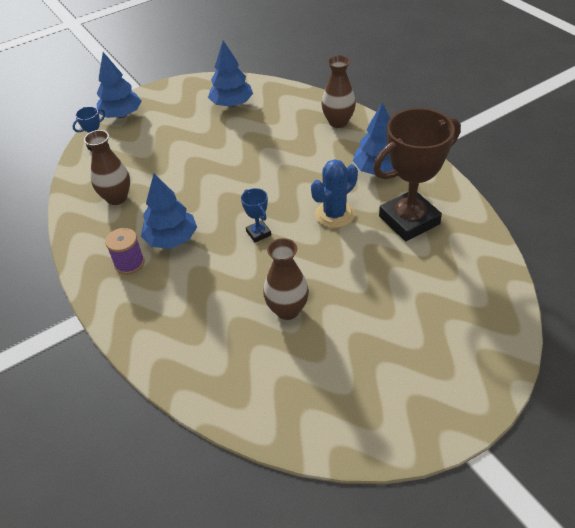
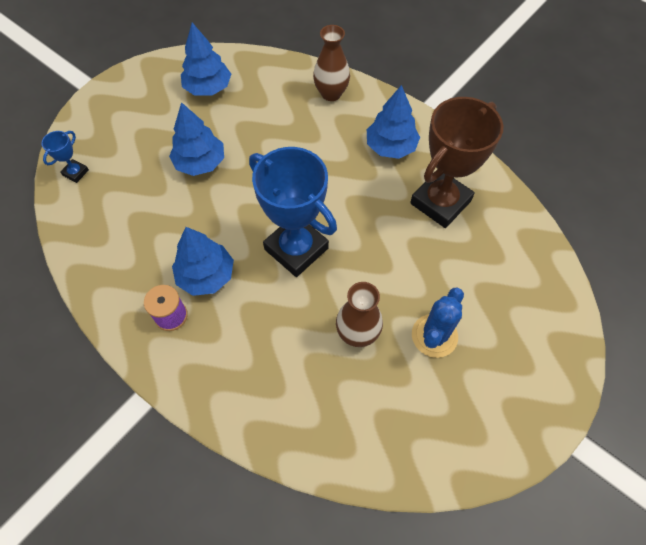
camera: 20 degrees left, 15 degrees up
(117, 198) = (124, 235): brown vase -> none
(121, 115) = (85, 123): blue tree -> blue tree (200, 163)
(258, 233) = (296, 249): blue trophy -> blue trophy, size x2.31
(334, 214) = (365, 210): blue cactus -> blue cactus (434, 336)

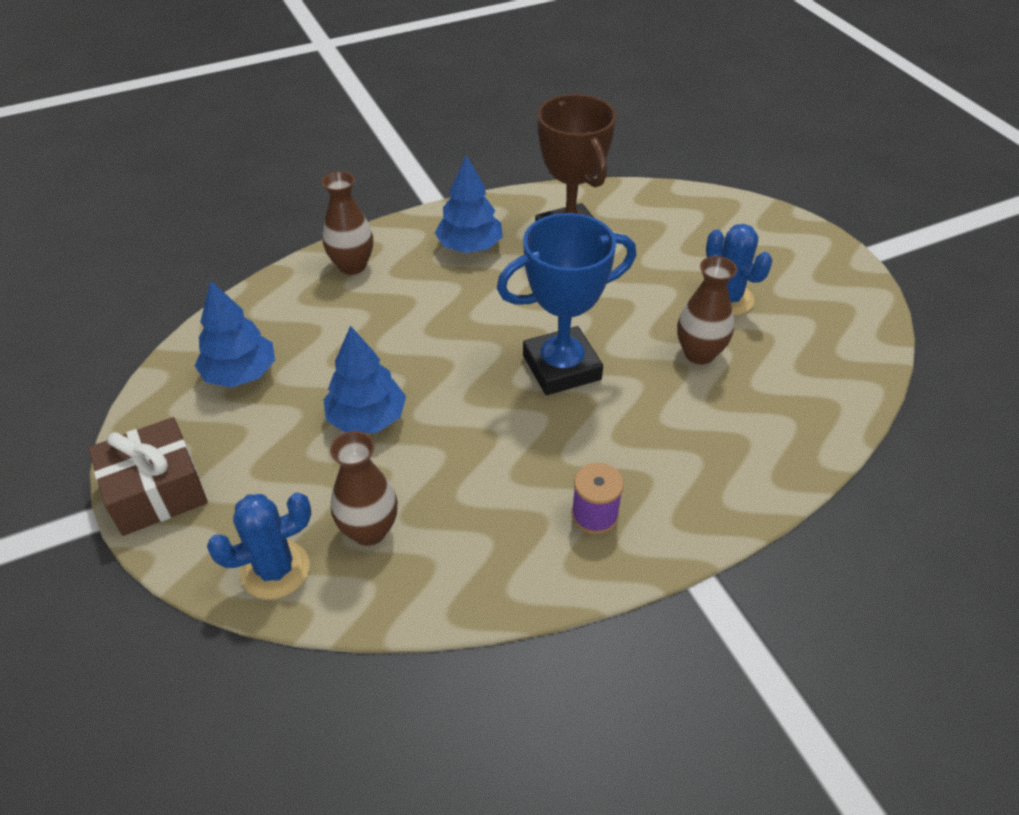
camera: 65 degrees left, 15 degrees down
(75, 173) = (275, 570): blue trophy -> blue cactus
(109, 97) = (156, 491): none -> brown gift
(116, 202) = (369, 530): none -> brown vase
(206, 275) = (552, 462): blue tree -> none

